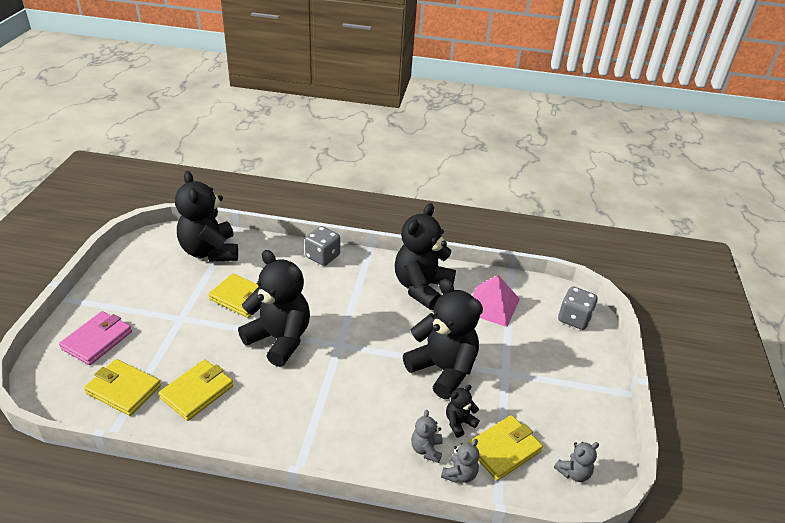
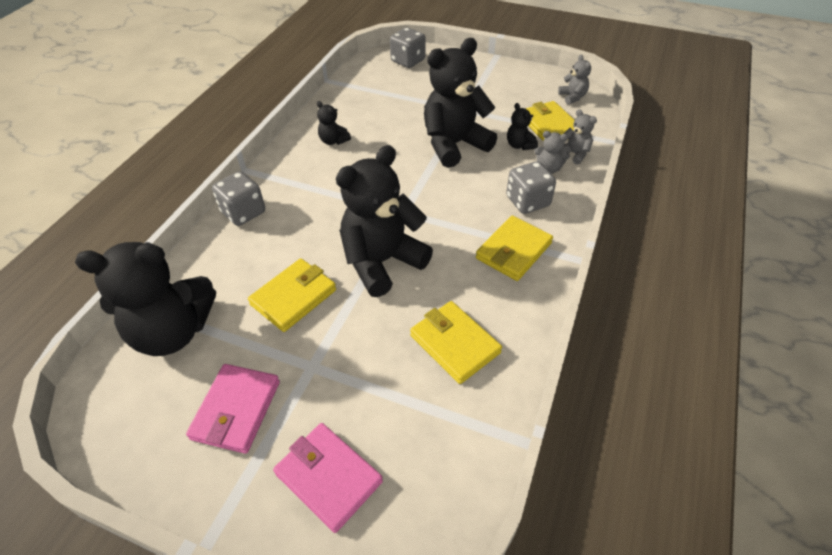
camera: 75 degrees left, 10 degrees up
(123, 389) = (438, 430): yellow wallet -> yellow wallet (513, 251)
(150, 291) = (236, 410): none -> pink wallet
(370, 433) = (527, 201): none -> grey dice
(422, 288) = (333, 141): black teddy bear -> black teddy bear, size x0.44
(492, 305) = (376, 101): pink pyramid -> none

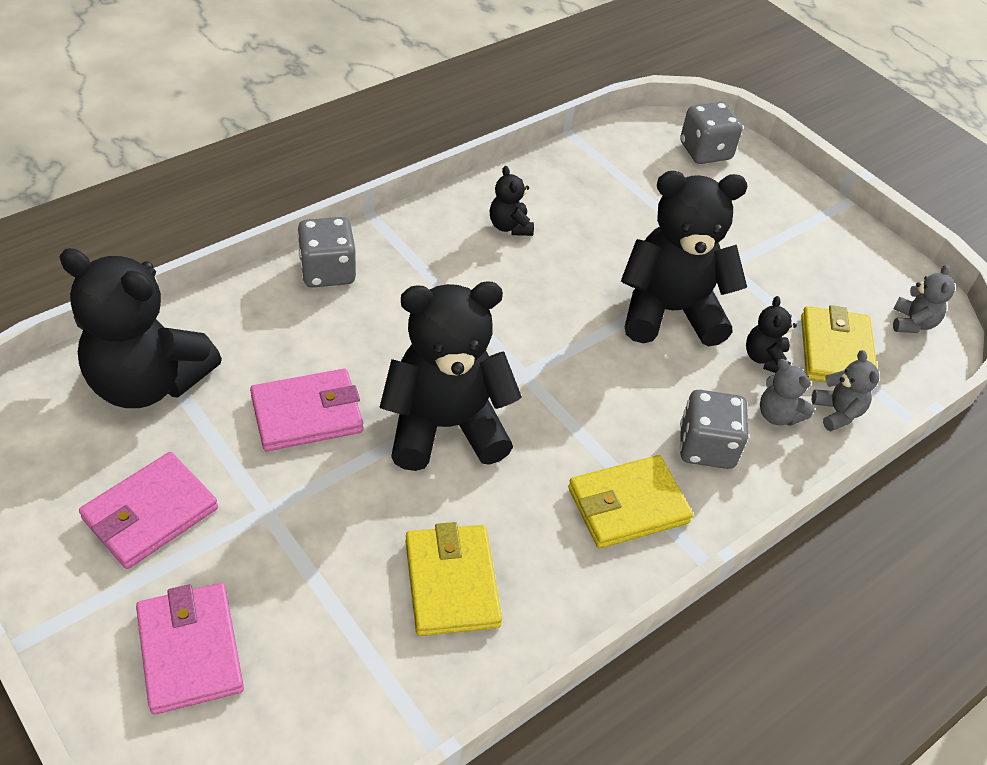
camera: 25 degrees right, 0 degrees up
(293, 297) = (307, 414): yellow wallet -> pink wallet

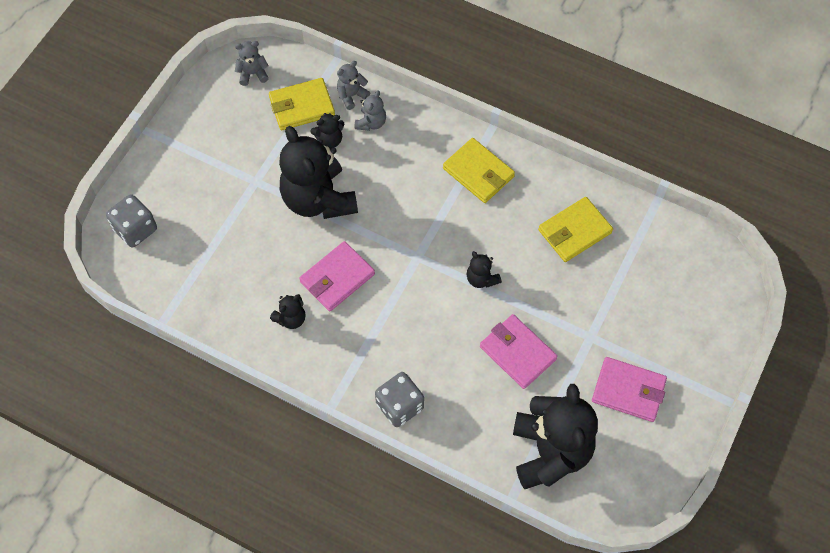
camera: 110 degrees left, 15 degrees up
(190, 650) = (682, 324): pink wallet -> pink wallet (337, 278)
(445, 426) = (481, 279): black teddy bear -> black teddy bear, size x0.44
(706, 447) = (416, 149): grey dice -> none

